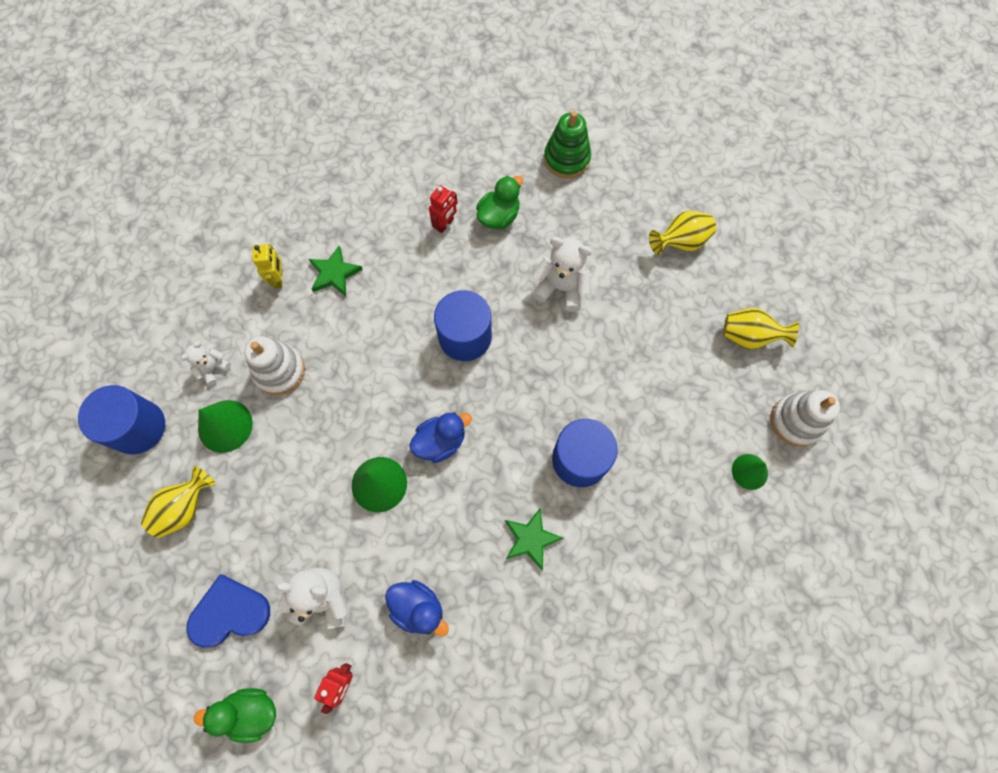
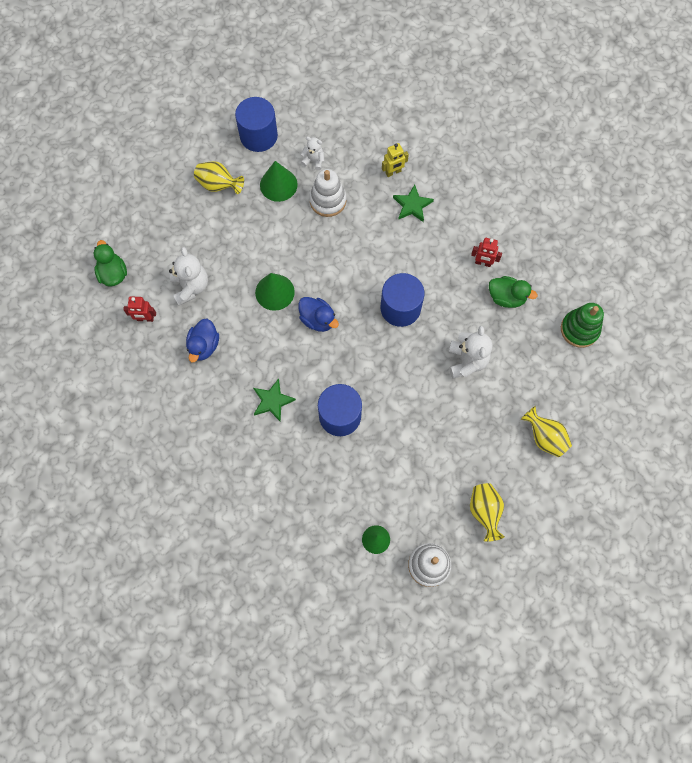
camera: 70 degrees right, 0 degrees up
(229, 612) = (165, 237): blue heart -> none

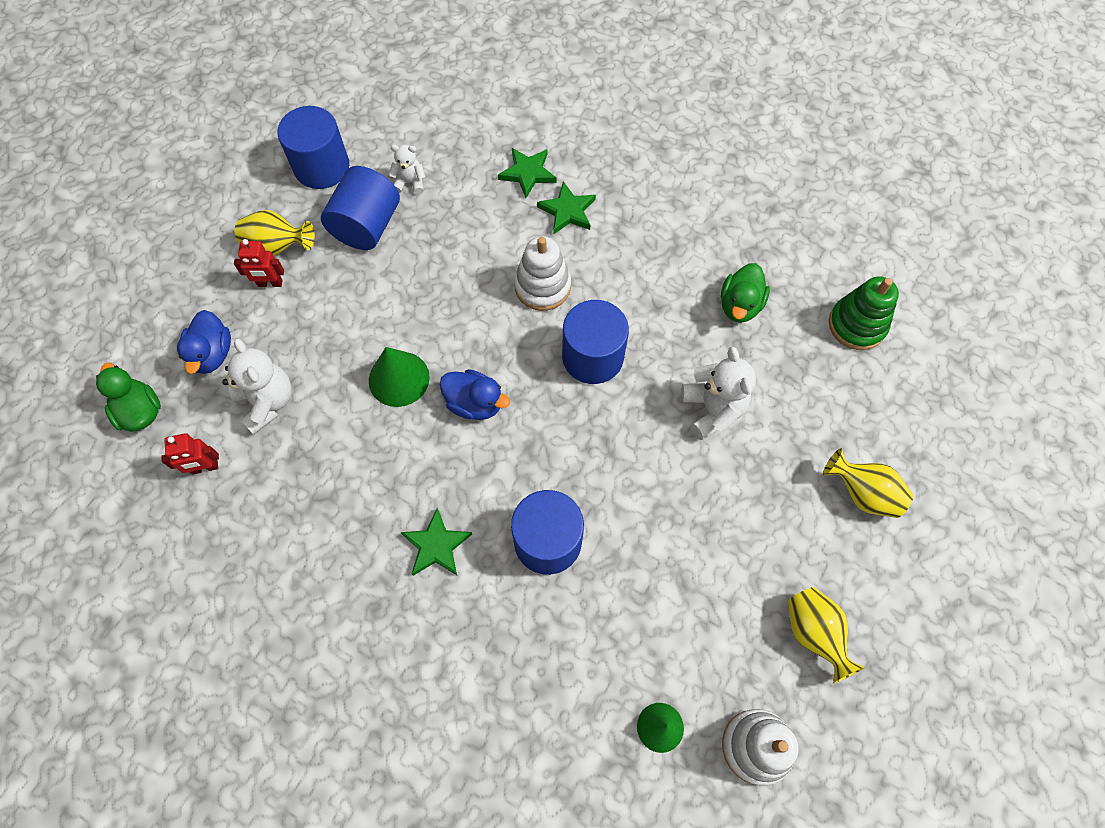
camera: 15 degrees left, 5 degrees down
(204, 346) = (308, 486): blue duck -> blue duck (212, 354)
(278, 184) = (367, 226): green cone -> blue cylinder
(328, 200) = (445, 232): white stacking toy -> white stacking toy (542, 286)
(393, 172) = (528, 173): yellow robot -> green star
(483, 263) = (691, 266): red robot -> red robot (270, 283)
(506, 297) = (740, 305): green duck -> green duck turned 105 degrees clockwise

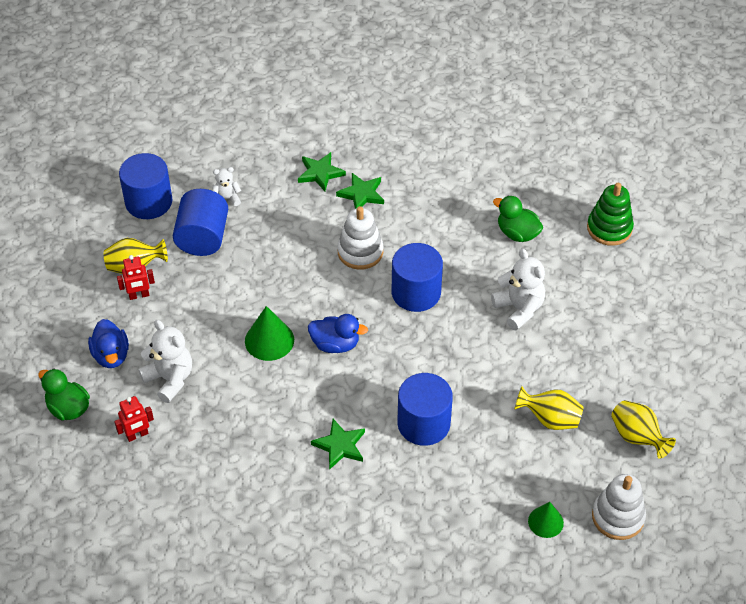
camera: 15 degrees left, 15 degrees down
(740, 305) = (517, 233): green duck -> green duck turned 120 degrees clockwise
(862, 493) = (645, 340): yellow vase -> yellow vase (550, 419)

